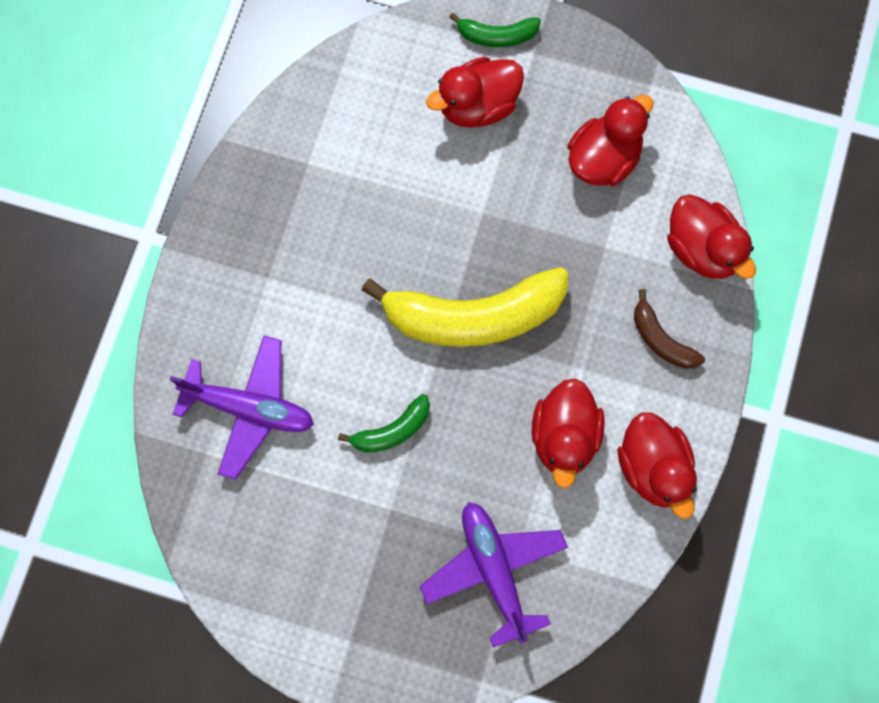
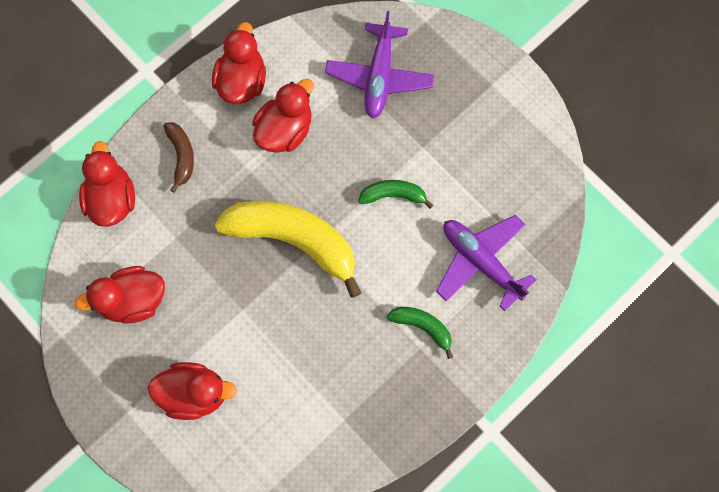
camera: 150 degrees left, 0 degrees up
(497, 36) = (144, 442): green banana -> green banana (423, 327)

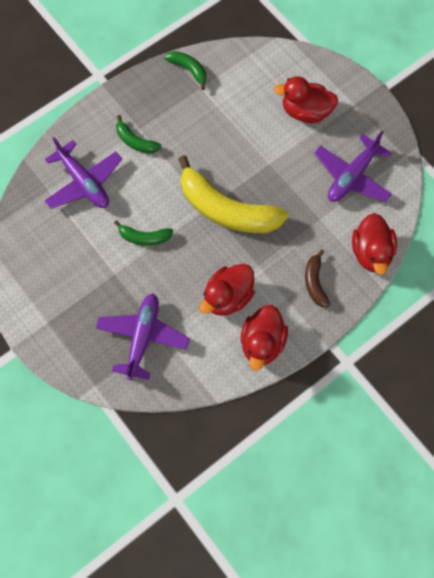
camera: 175 degrees left, 5 degrees down
(133, 300) = (352, 176): red duck -> purple plane
(362, 448) = (189, 70): none -> green banana

